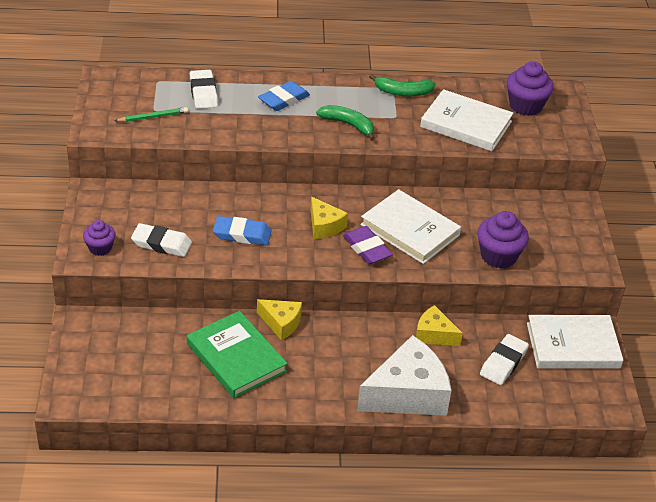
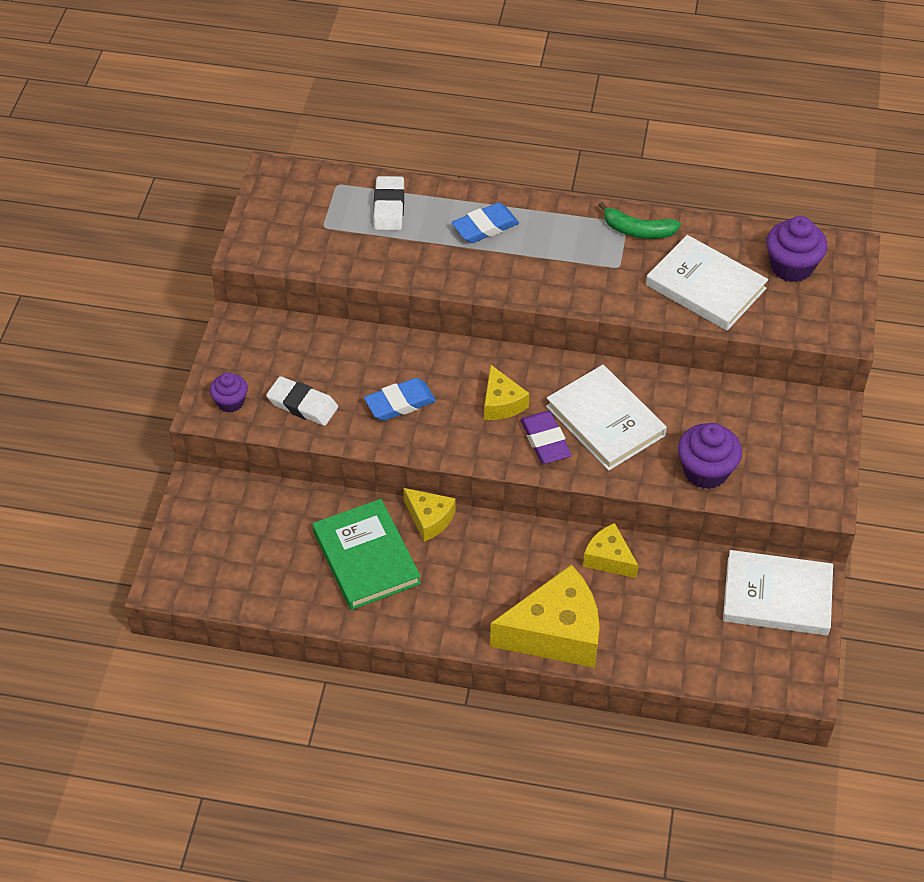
camera: 15 degrees right, 10 degrees up
(153, 117) = (320, 237): green pencil -> none
(242, 234) = (400, 403): blue eraser -> blue eraser turned 45 degrees counterclockwise
(348, 125) = (556, 272): green banana -> none
(407, 394) = (555, 632): white cheese -> yellow cheese
(503, 363) = (683, 608): white eraser -> none

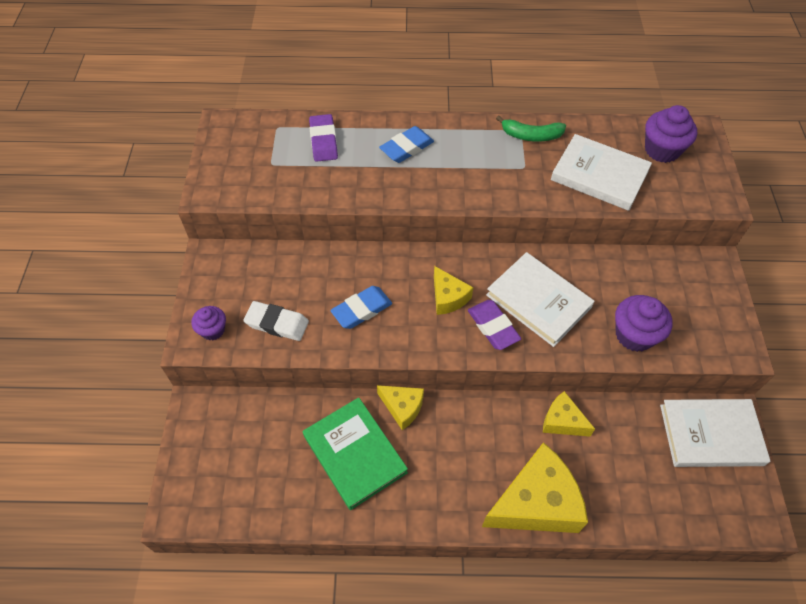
camera: 10 degrees left, 5 degrees up
(389, 207) = (323, 141): white eraser -> purple eraser

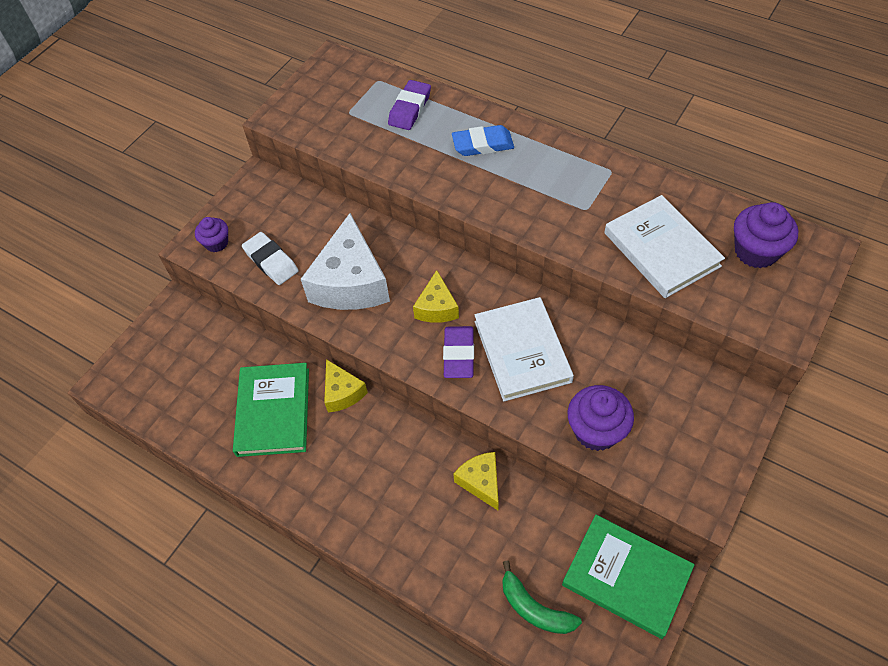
camera: 35 degrees right, 0 degrees up
(361, 309) = (350, 282): blue eraser -> white cheese
(531, 135) = (619, 180): green banana -> green banana (534, 608)
(535, 502) = (400, 541): yellow cheese -> none
(711, 435) = (626, 577): white book -> green book

